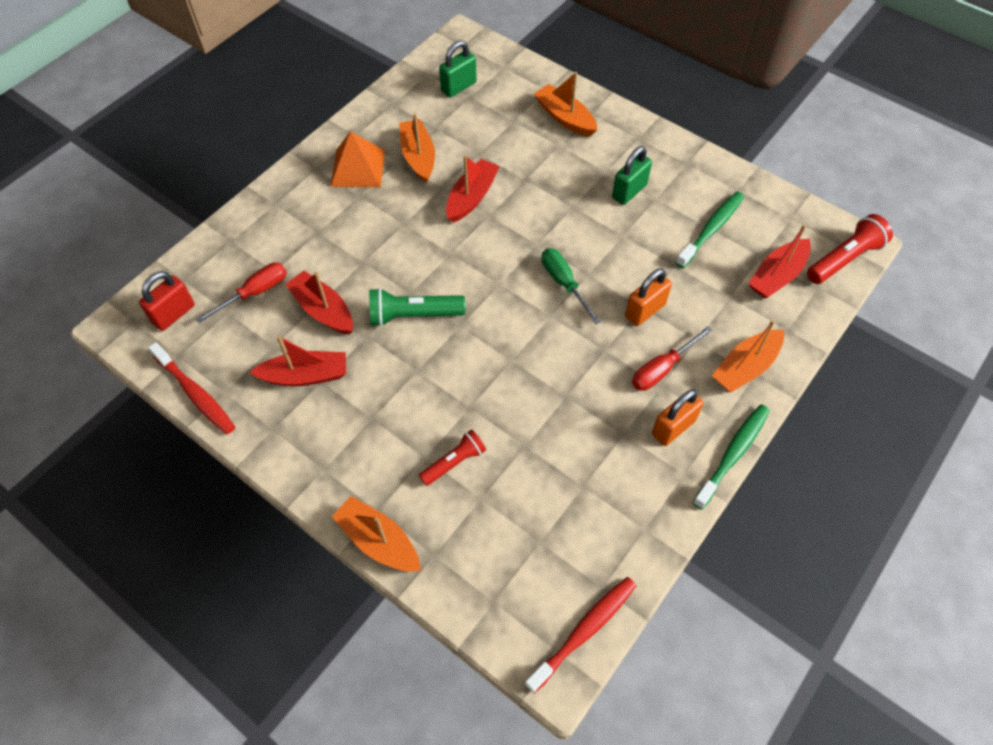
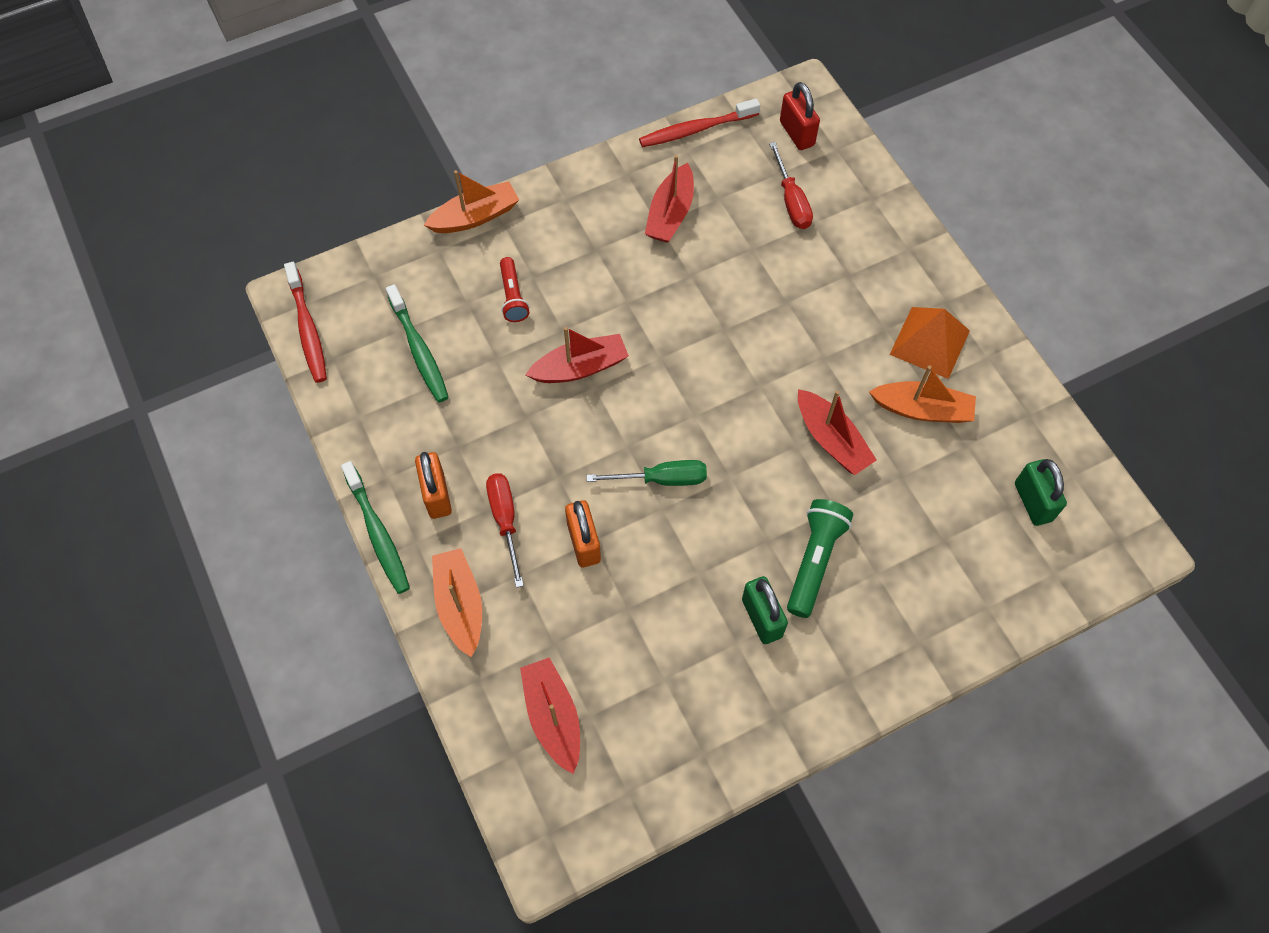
camera: 115 degrees right, 5 degrees up
(323, 310) = (740, 249): red boat -> red boat (580, 367)
(413, 315) = (694, 323): green flashlight -> green flashlight (814, 561)
(565, 118) = (923, 605): orange boat -> none
(711, 229) = (657, 682): green toothbrush -> green toothbrush (419, 350)
(844, 259) = (533, 817): red flashlight -> none

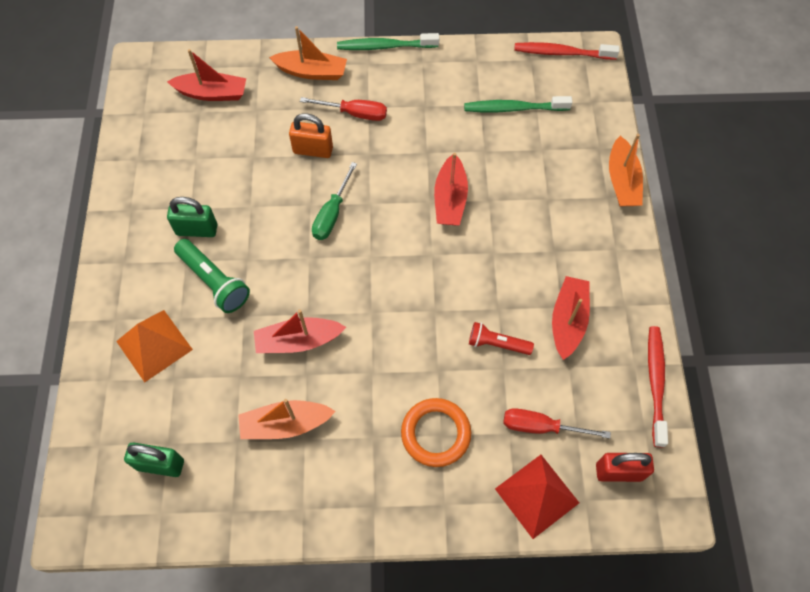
camera: 115 degrees right, 0 degrees up
(437, 495) = (394, 84): orange padlock -> none
(513, 296) = (534, 179): red flashlight -> red flashlight (497, 344)
(670, 213) = (568, 321): red boat -> red boat turned 60 degrees clockwise
(850, 279) = (435, 433): none -> orange ring
(855, 184) = (537, 495): none -> red pyramid
(922, 409) = (285, 424): orange boat -> orange boat turned 45 degrees clockwise
(929, 342) = (342, 467): orange pyramid -> orange pyramid (154, 345)

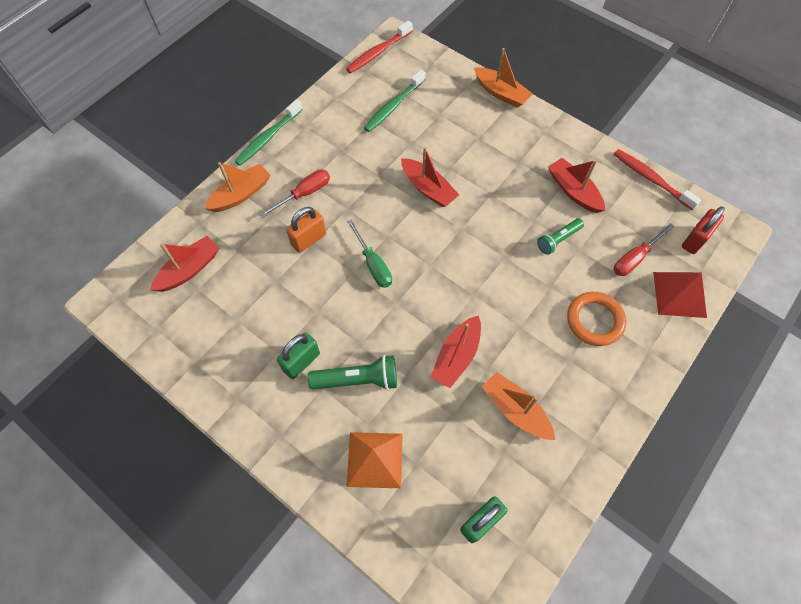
camera: 50 degrees left, 0 degrees up
(285, 424) = (515, 410): orange boat -> orange boat turned 105 degrees clockwise
(497, 344) = (558, 240): red flashlight -> green flashlight

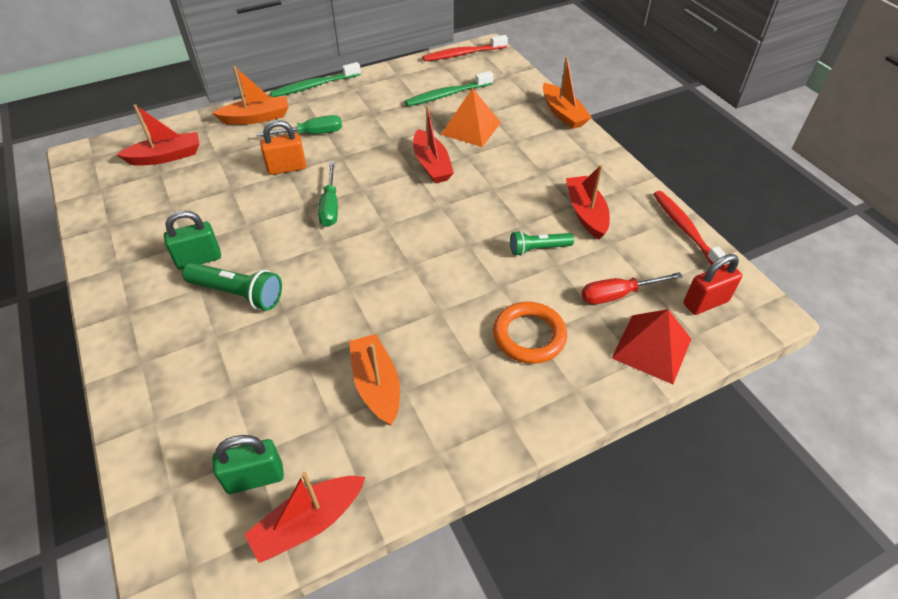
camera: 25 degrees right, 15 degrees down
(304, 193) = (312, 134): red screwdriver -> green screwdriver
(375, 459) = (196, 369): orange pyramid -> orange pyramid (471, 128)
(456, 356) = (351, 311): red boat -> red boat (308, 523)

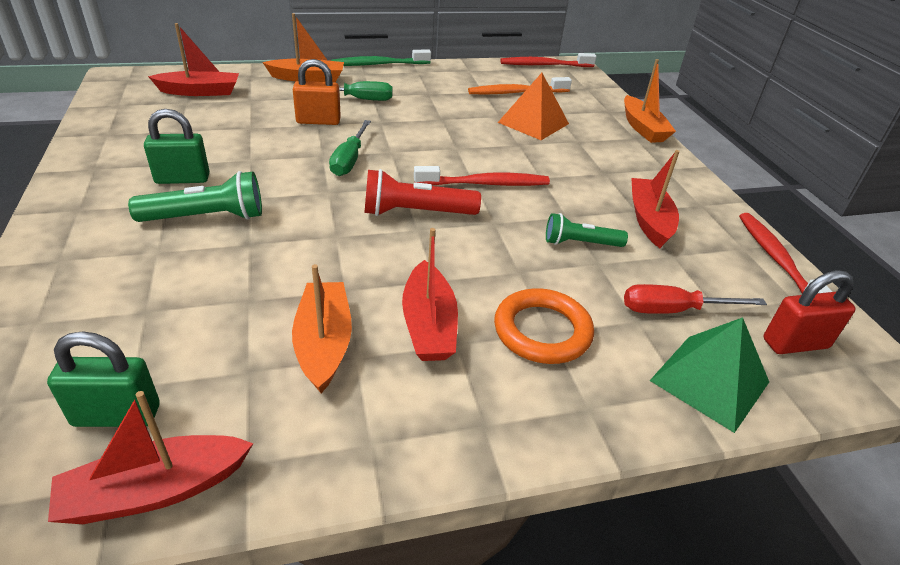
camera: 10 degrees right, 10 degrees down
(238, 294) = (206, 217): green flashlight -> green flashlight turned 45 degrees counterclockwise
(403, 249) = (416, 213): none -> red flashlight
(431, 165) = (478, 145): red boat -> red boat (429, 325)
(447, 95) = (516, 93): green toothbrush -> orange toothbrush
(449, 206) = (485, 184): none -> red toothbrush
(652, 348) = (710, 381): red pyramid -> green pyramid

